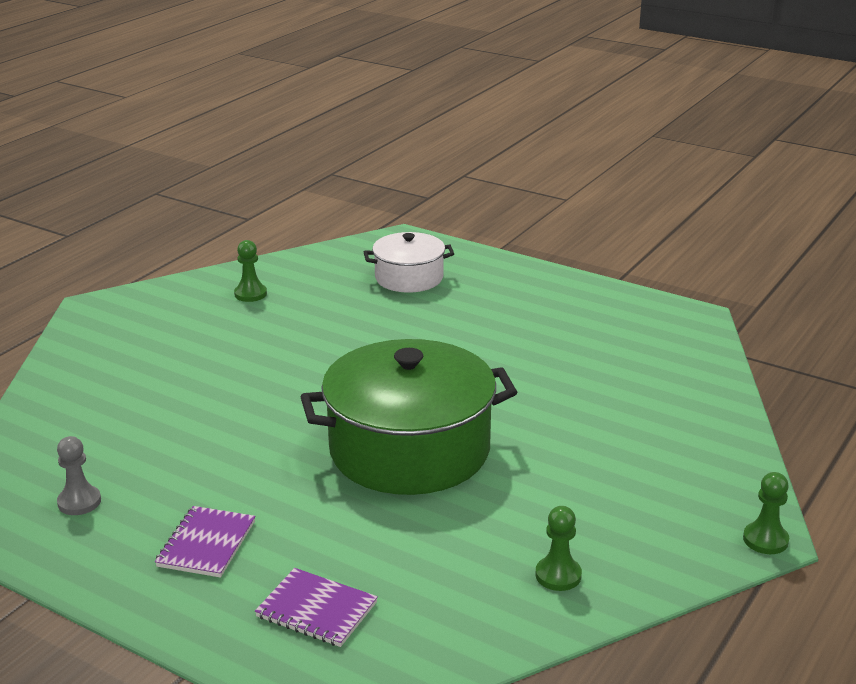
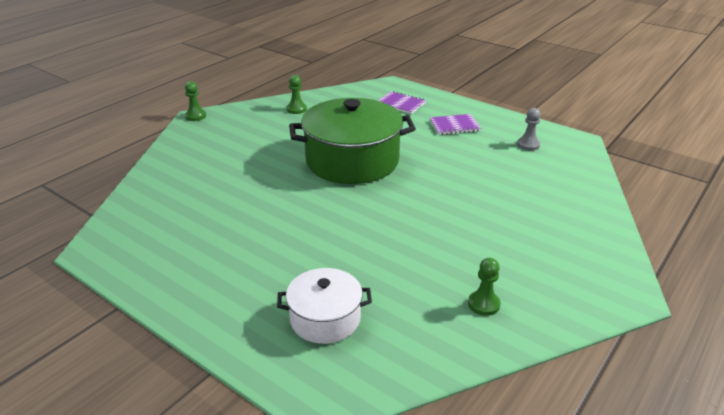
camera: 175 degrees left, 5 degrees up
(206, 544) = (454, 126): purple notebook -> purple notebook turned 60 degrees clockwise

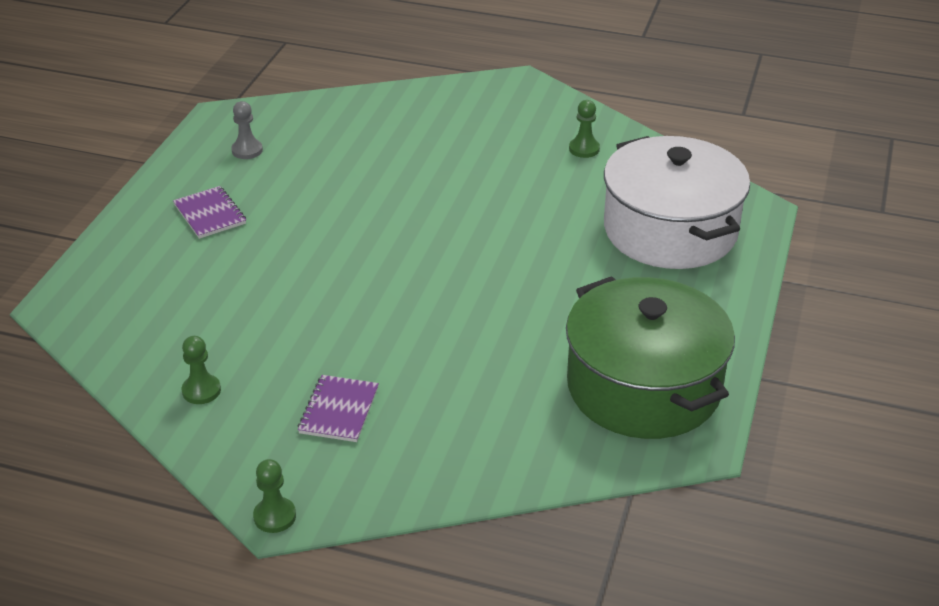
camera: 110 degrees left, 5 degrees up
(325, 318) = (670, 230): white pot -> white pot, size x1.86
(352, 161) = (358, 284): green pot -> green pot (643, 387)
(401, 104) = (144, 278): purple notebook -> purple notebook (339, 410)

